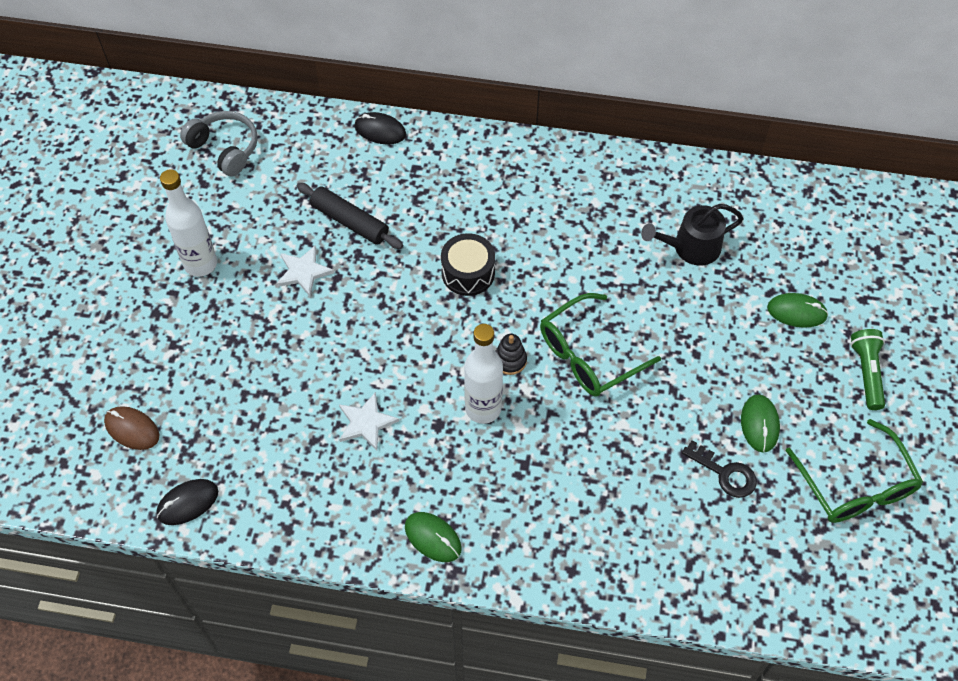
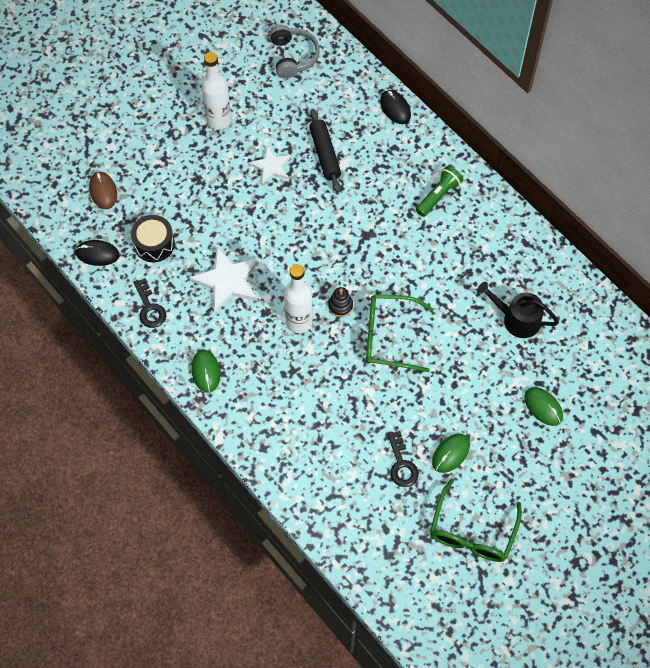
camera: 40 degrees right, 5 degrees up
(305, 517) = (149, 308): none -> black key
(366, 423) = (227, 281): white star -> white star, size x1.61
(468, 273) = (365, 235): black drum -> black drum (154, 244)
(866, 373) = (549, 475): green flashlight -> green flashlight (438, 196)

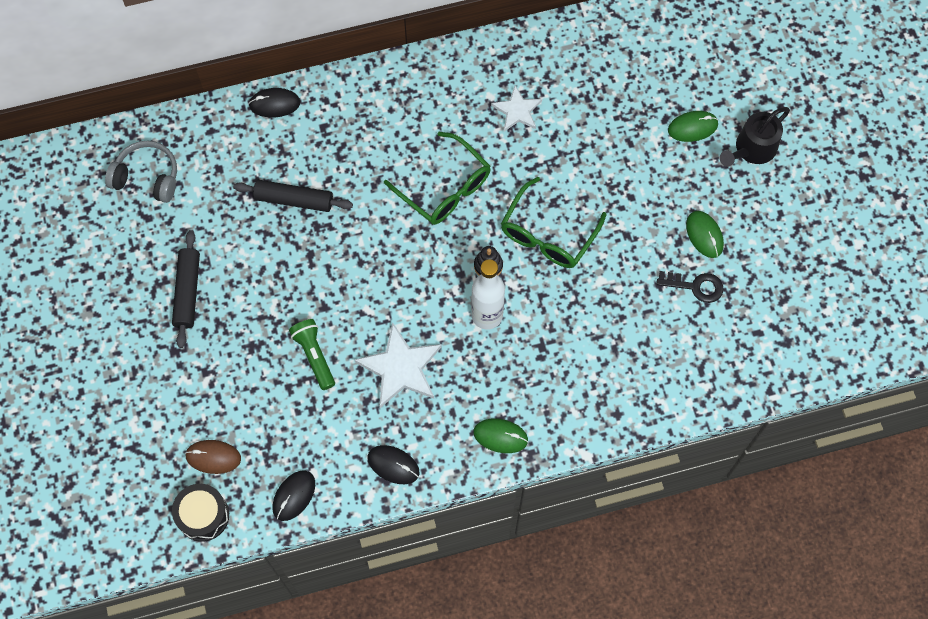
camera: 65 degrees left, 5 degrees up
(149, 308) = (393, 465): black key -> black mouse
(154, 244) = (313, 428): black drum -> black drum (203, 515)
(218, 120) = (187, 292): white bottle -> black rolling pin
(271, 166) = (279, 261): white star -> white star (517, 110)
(438, 196) = (406, 111): green flashlight -> green flashlight (314, 356)
(472, 531) = (795, 253): green glasses -> green glasses (445, 188)
(517, 319) = (586, 105): black watering can -> black watering can (752, 149)

